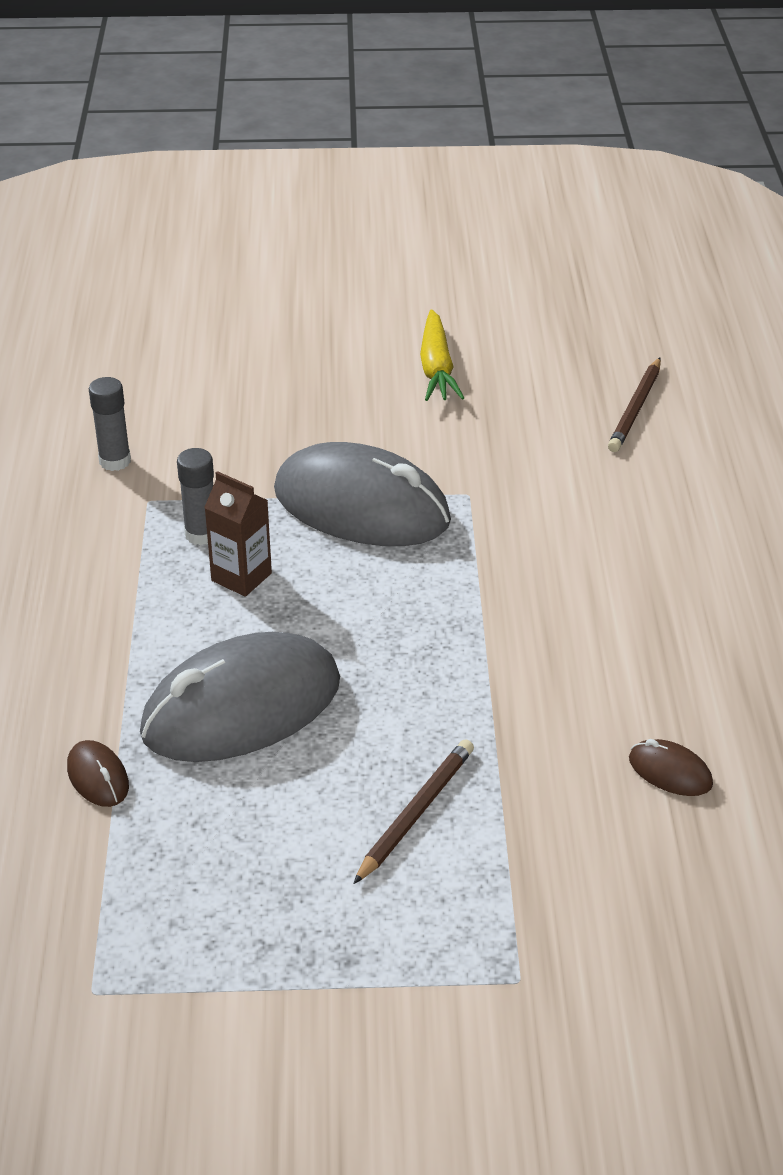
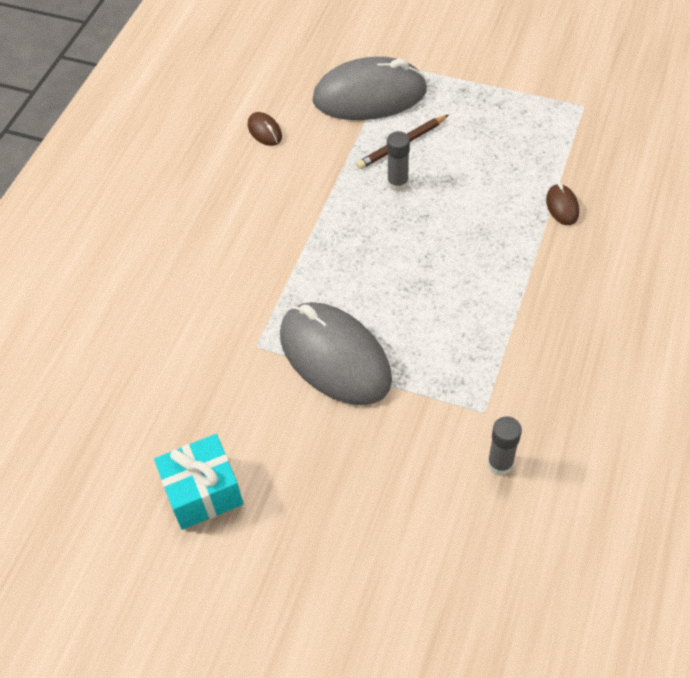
camera: 155 degrees left, 15 degrees up
(201, 534) = (455, 366): grey glue stick -> grey glue stick (397, 183)
(241, 577) = (439, 320): brown carton -> none
(241, 708) = (470, 226): grey mouse -> grey mouse (369, 96)
(437, 368) = (203, 492): yellow carrot -> turquoise gift
(635, 409) = (87, 392): brown pencil -> none

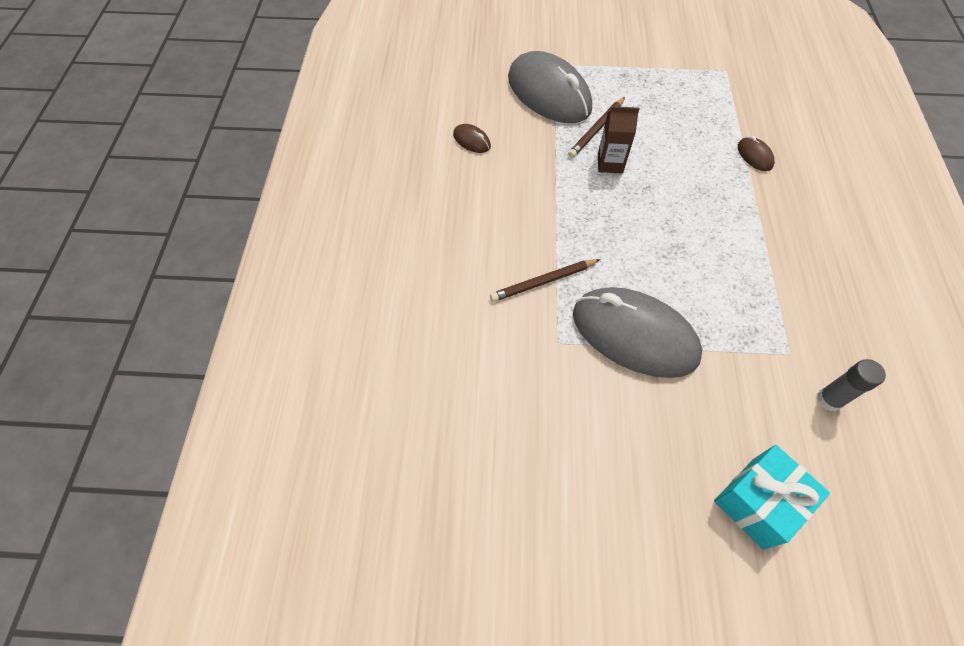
camera: 20 degrees left, 5 degrees up
(203, 492) = (576, 507): turquoise gift -> turquoise gift (758, 502)
(270, 286) = (543, 282): none -> brown pencil
(369, 96) = (549, 93): grey mouse -> grey mouse turned 75 degrees clockwise
(397, 183) = (610, 163): grey glue stick -> brown carton

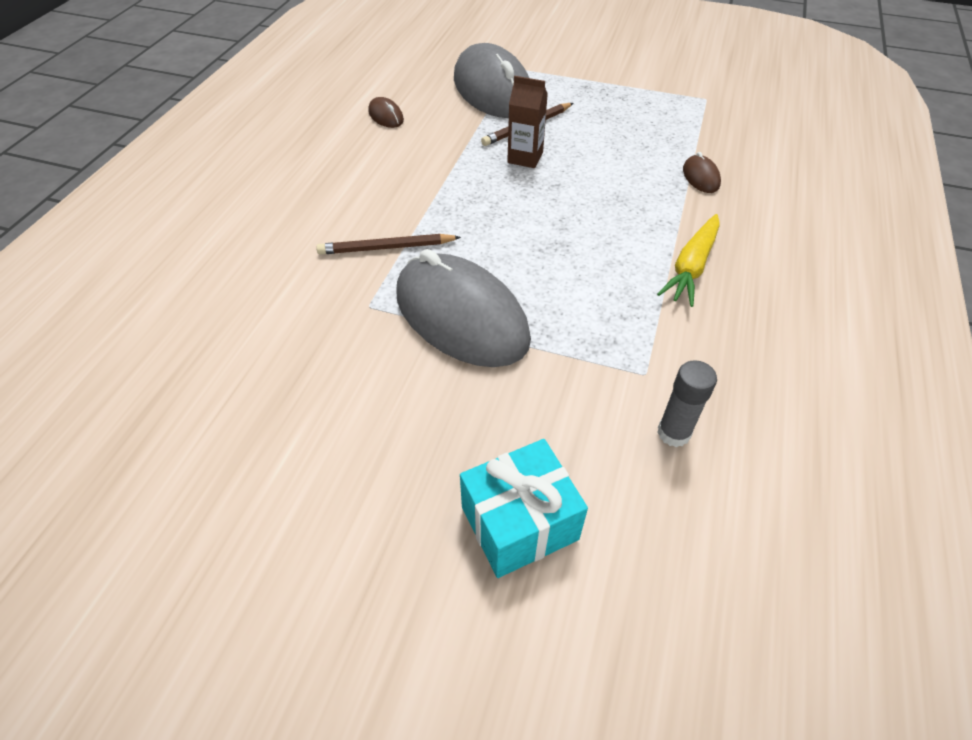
camera: 15 degrees right, 10 degrees down
(782, 247) = (691, 267): none -> yellow carrot

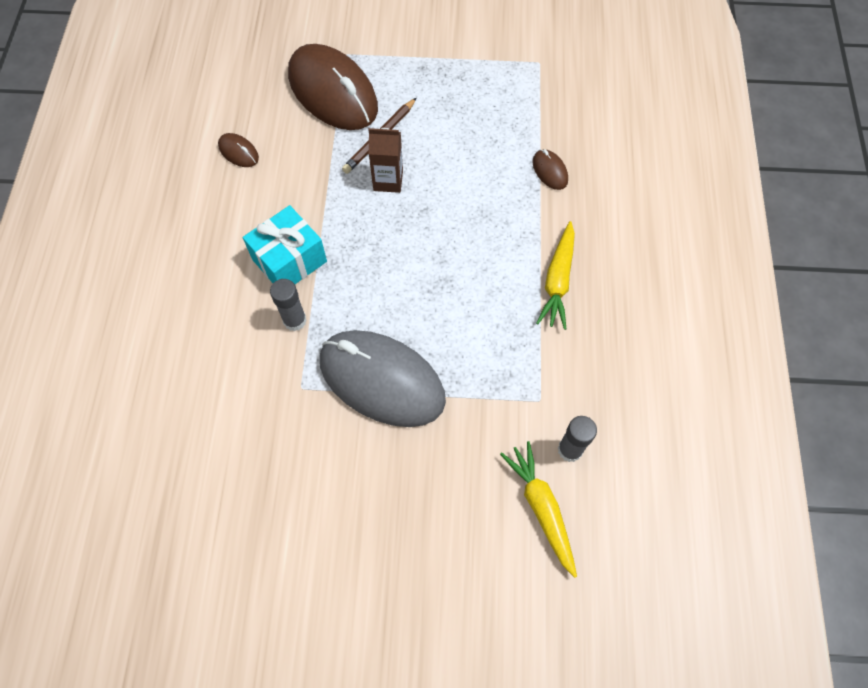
camera: 15 degrees left, 15 degrees up
(386, 248) = (295, 320): brown pencil -> grey glue stick
(492, 90) = (333, 92): grey mouse -> brown mouse
(519, 523) = (476, 555): turquoise gift -> turquoise gift (289, 260)
(621, 489) = (541, 508): none -> yellow carrot

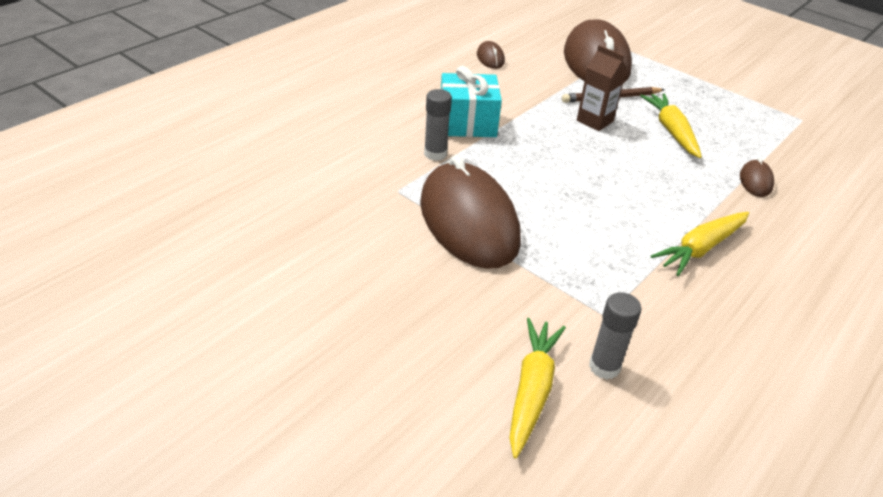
camera: 35 degrees right, 25 degrees down
(382, 380) = (468, 221): grey mouse -> brown mouse
(454, 150) = (671, 131): none -> yellow carrot

